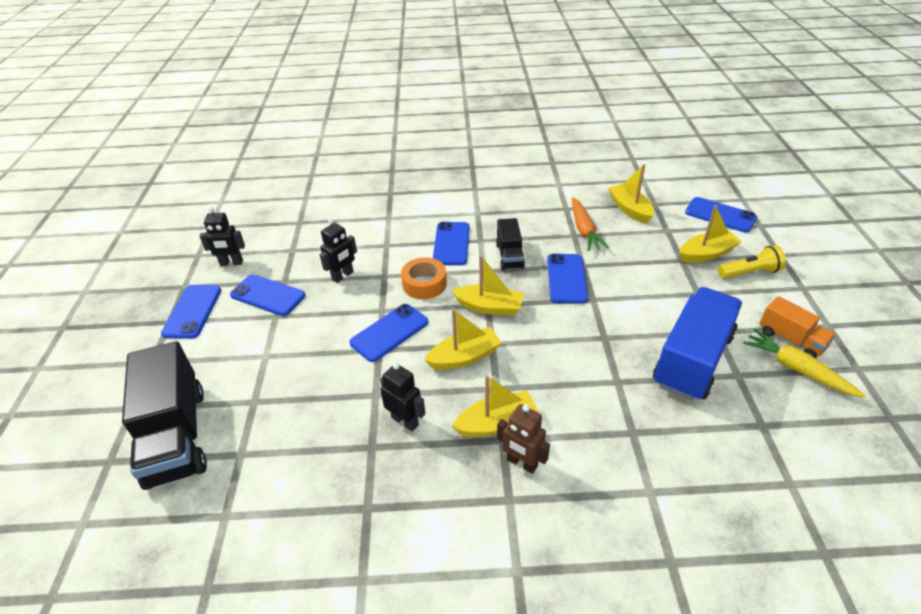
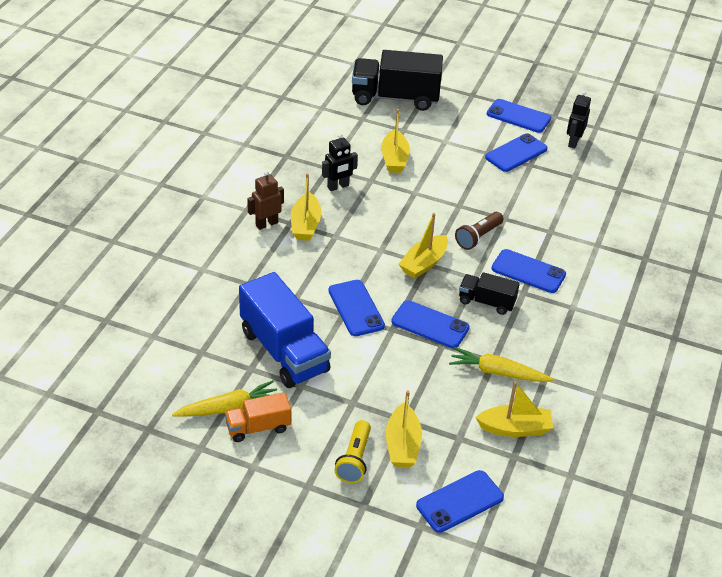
camera: 110 degrees right, 0 degrees up
(343, 276) = (518, 196): black robot -> none
(389, 332) = (429, 202): blue phone -> blue phone (356, 308)
(424, 284) = (478, 237): orange tape -> brown flashlight
(464, 357) = (377, 231): yellow boat -> yellow boat (394, 159)
(584, 230) = (497, 372): orange carrot -> yellow carrot

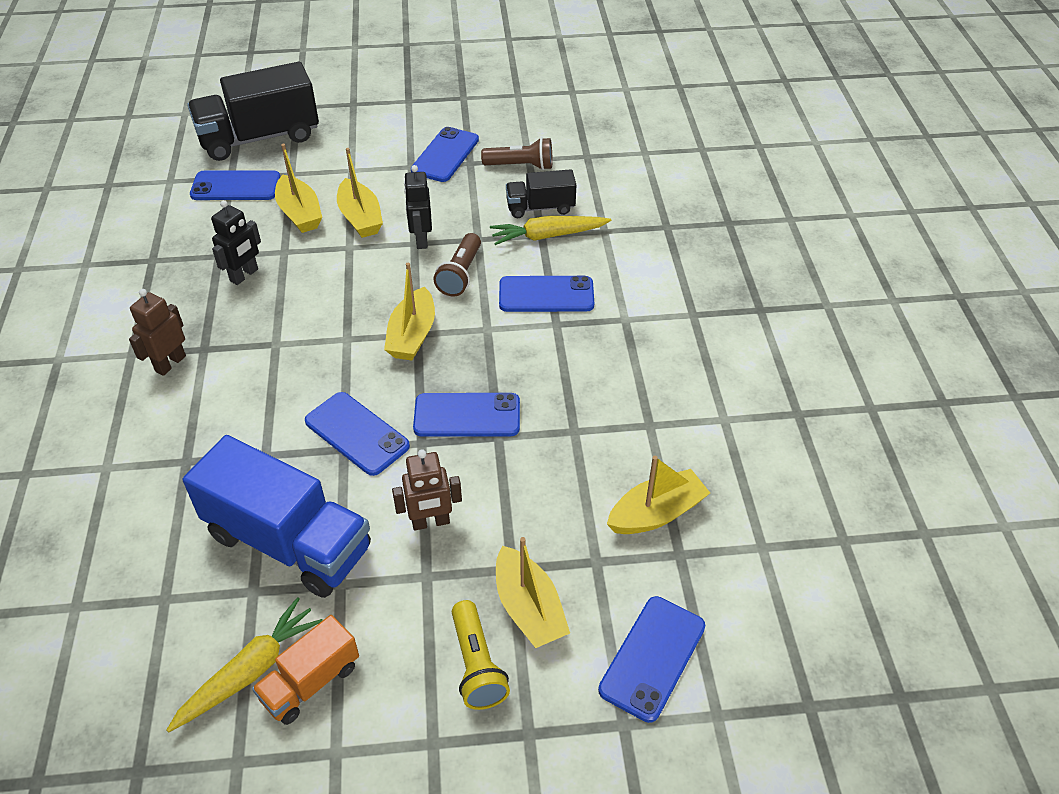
camera: 25 degrees left, 5 degrees up
(305, 225) = (226, 344): yellow boat -> yellow boat (360, 218)
(372, 375) = (430, 522): none -> brown robot
(486, 302) = (520, 355): black truck -> black truck (540, 208)
(497, 372) = (588, 444): yellow carrot -> yellow carrot (547, 236)
(518, 116) = (422, 111): blue phone -> blue phone (236, 186)
(565, 179) = (521, 166): none -> brown flashlight
(573, 142) = (503, 120): black robot -> black robot (421, 240)

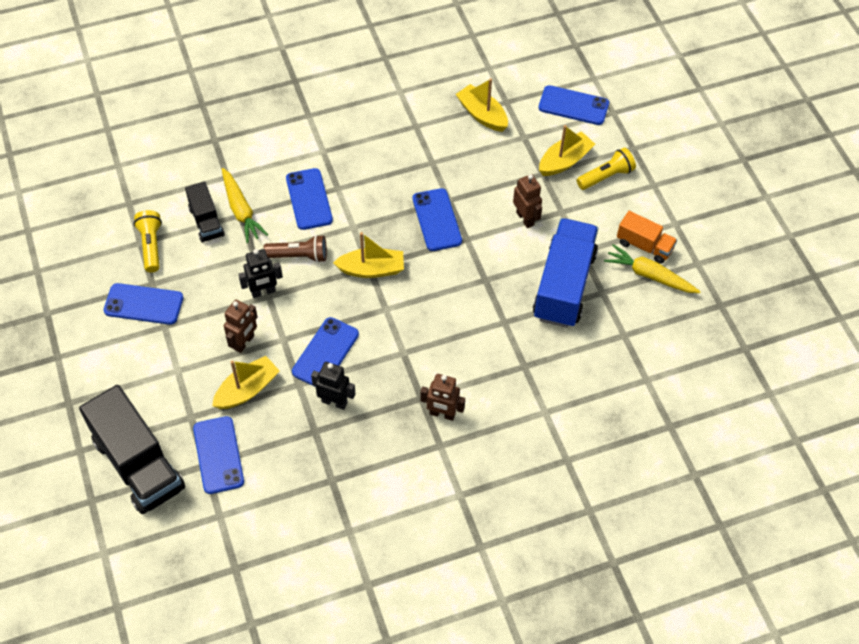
camera: 105 degrees left, 10 degrees up
(357, 434) = (471, 276): blue phone -> blue phone (325, 353)
(360, 218) = (244, 342): yellow boat -> brown robot
(521, 166) = (151, 246): brown flashlight -> yellow flashlight

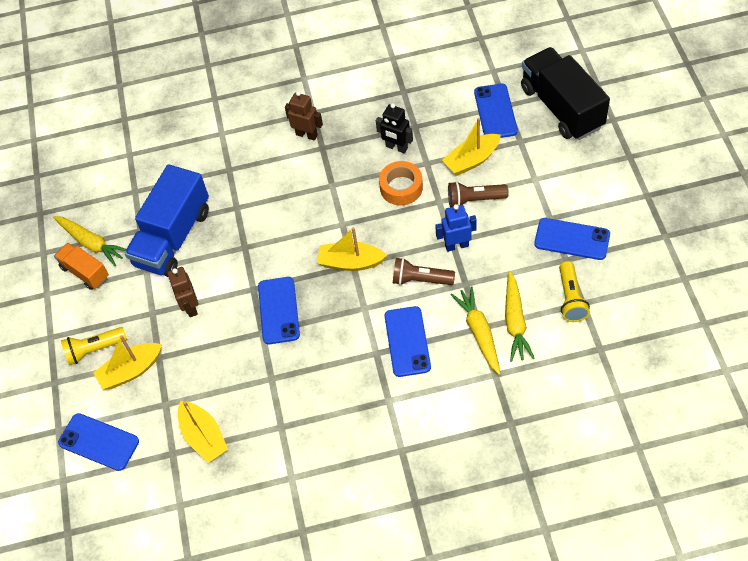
camera: 165 degrees left, 0 degrees up
(206, 222) = (515, 322): black truck -> yellow carrot
(244, 342) = (474, 200): brown robot -> brown flashlight
(263, 292) = (456, 245): black robot -> blue robot
(325, 353) = (401, 187): blue phone -> orange tape

